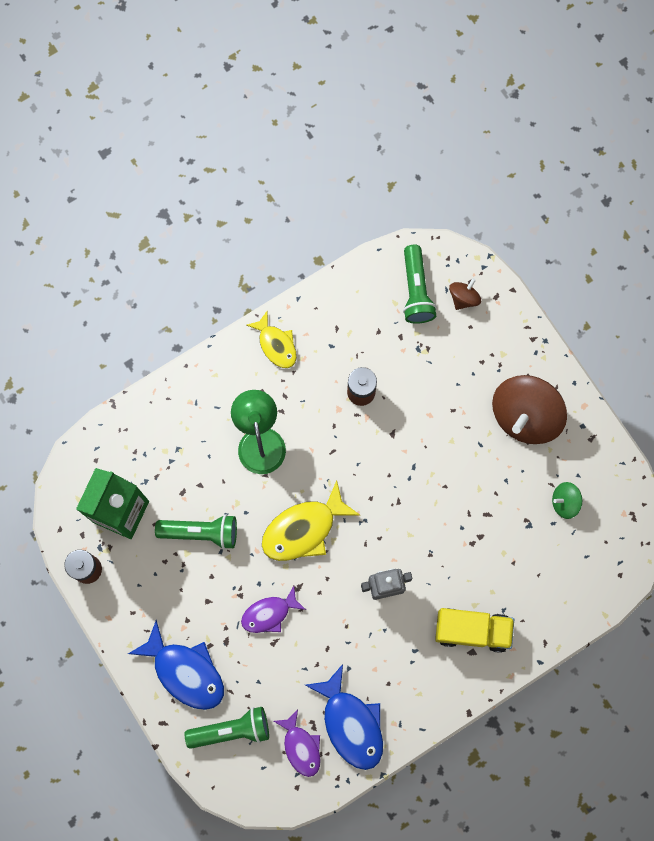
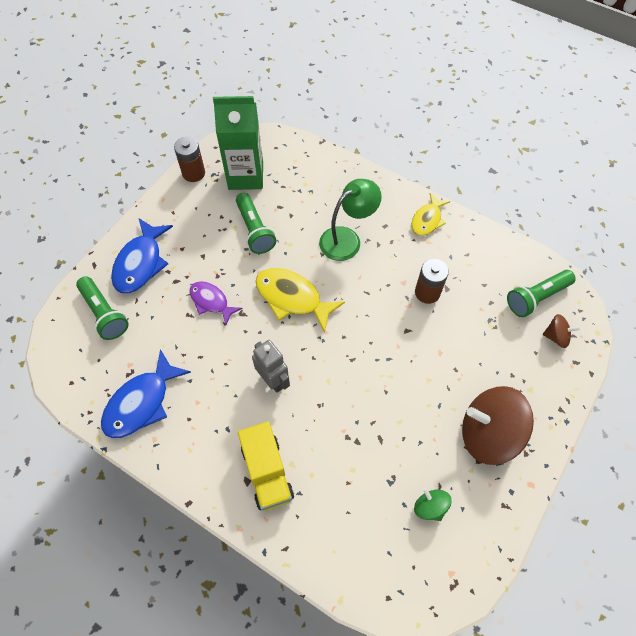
camera: 65 degrees right, 15 degrees down
(301, 747) = (107, 371): purple fish -> none

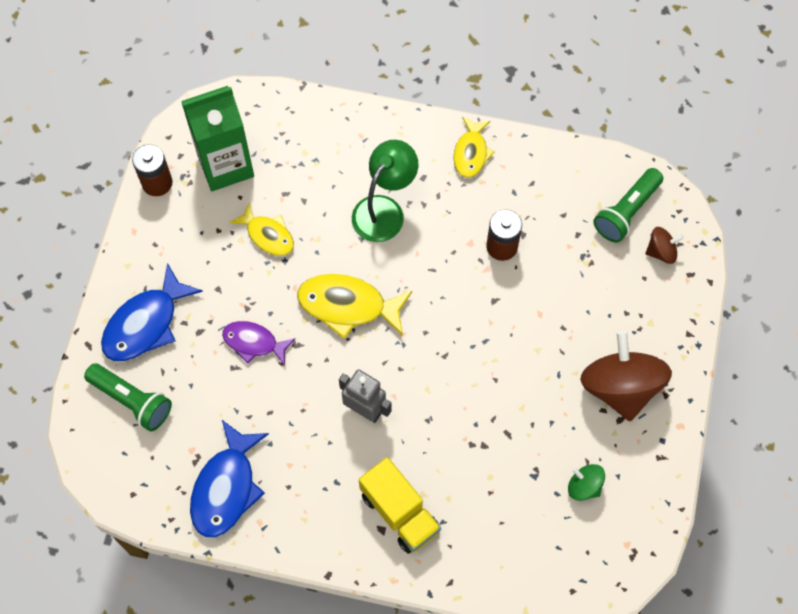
camera: 20 degrees left, 5 degrees up
(140, 263) = (145, 324): blue fish -> blue fish turned 45 degrees clockwise
(255, 230) = (268, 235): green flashlight -> yellow fish
(488, 433) = (620, 387): brown spinning top -> brown spinning top turned 90 degrees clockwise

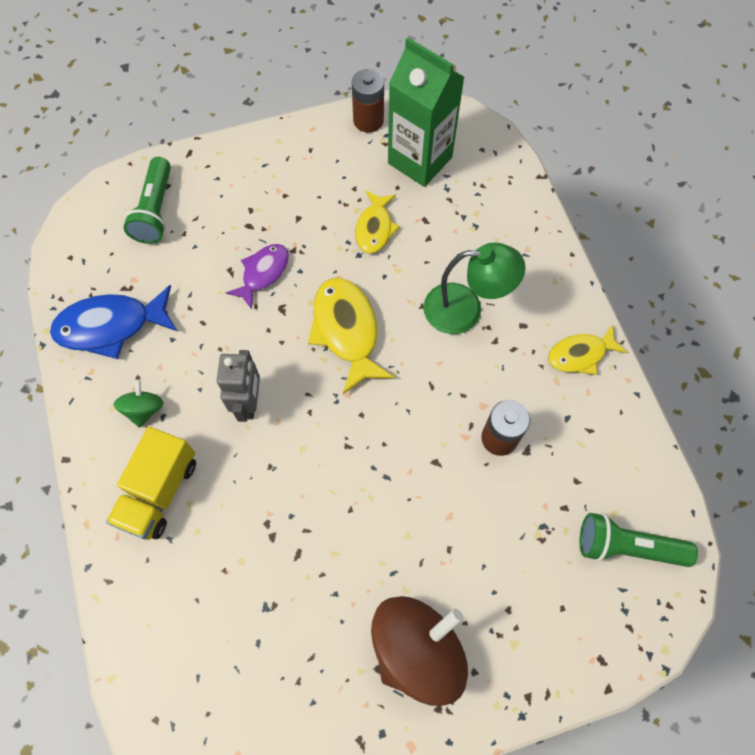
camera: 60 degrees right, 0 degrees up
(145, 324) = (232, 182): blue fish -> none
(254, 342) = (263, 273): purple fish -> purple fish turned 45 degrees clockwise
(584, 486) = (281, 669): green spinning top -> green spinning top (144, 409)
(661, 251) = (606, 611): brown spinning top -> none

